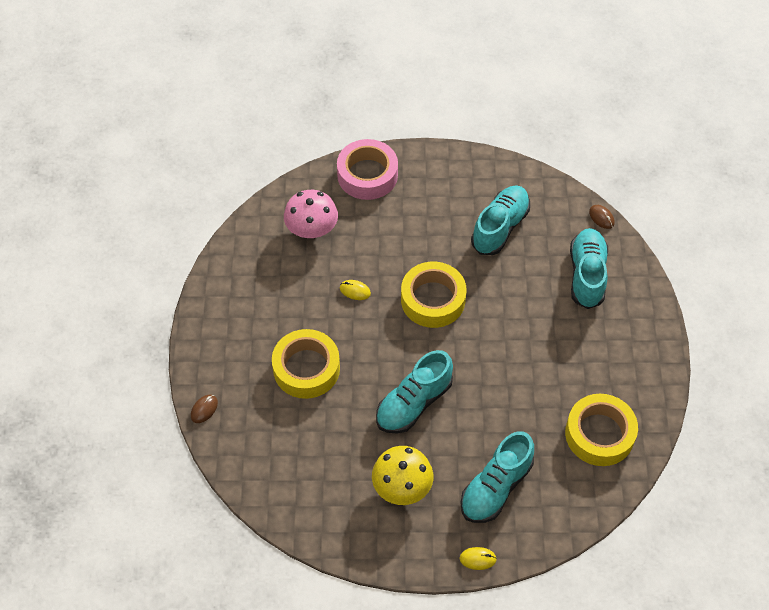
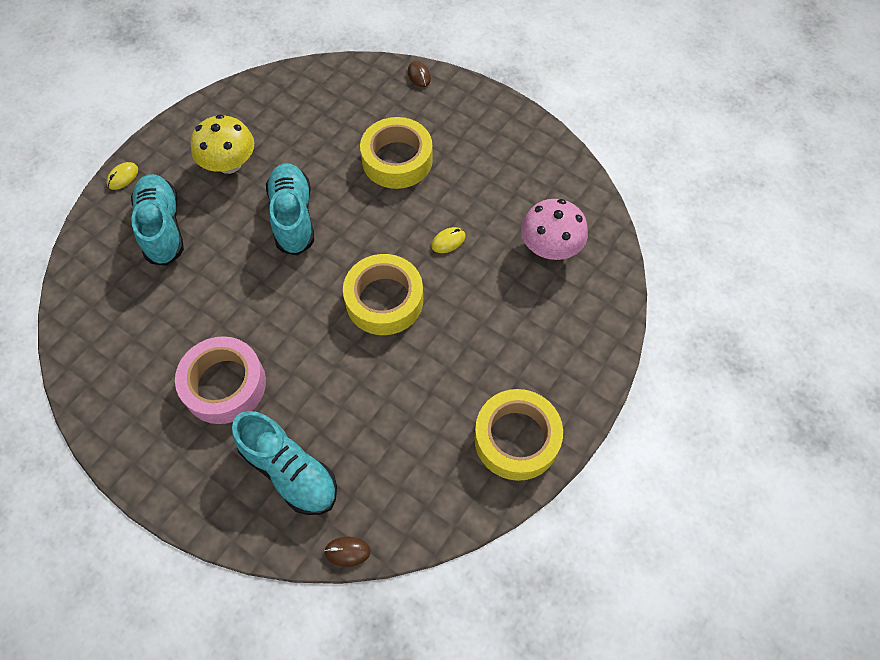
camera: 125 degrees right, 5 degrees up
(367, 175) = (588, 338): pink tape -> pink tape (224, 385)
(500, 227) = (420, 425): turquoise shoe -> none
(599, 434) = (123, 344): yellow tape -> yellow tape (516, 438)

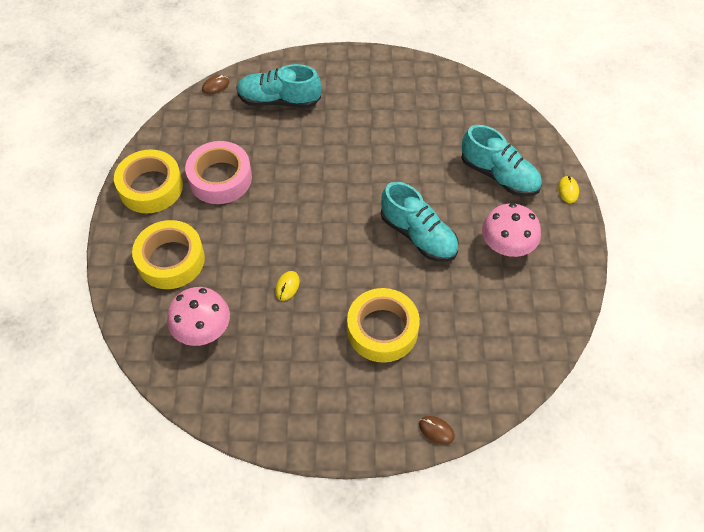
camera: 145 degrees right, 5 degrees down
(224, 385) = (358, 117): pink tape -> pink tape (220, 178)
(229, 164) = (507, 245): yellow mushroom -> pink mushroom
(384, 300) = (301, 218): yellow tape -> yellow tape (171, 260)

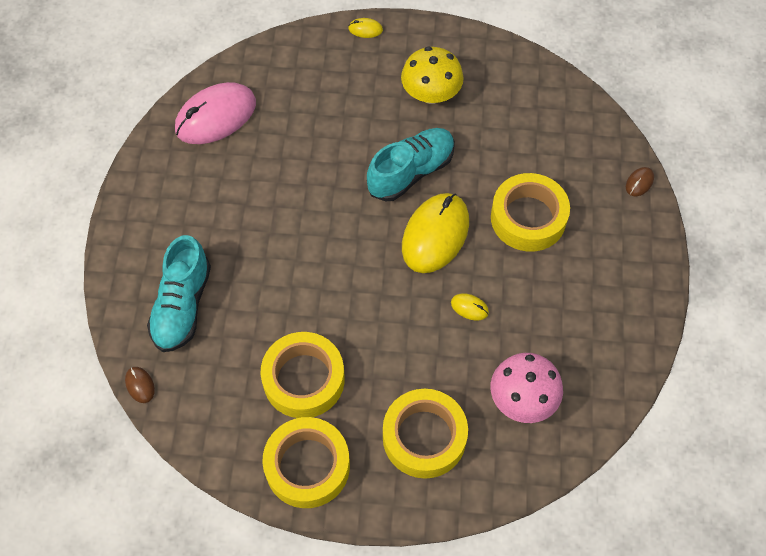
camera: 85 degrees left, 5 degrees up
(220, 178) = (304, 379): pink tape -> yellow tape
(357, 257) = (435, 234): none -> yellow mouse
(451, 99) = (216, 116): none -> pink mouse
(499, 175) = (337, 86): turquoise shoe -> none
(507, 245) = (431, 93): pink mushroom -> yellow mushroom

